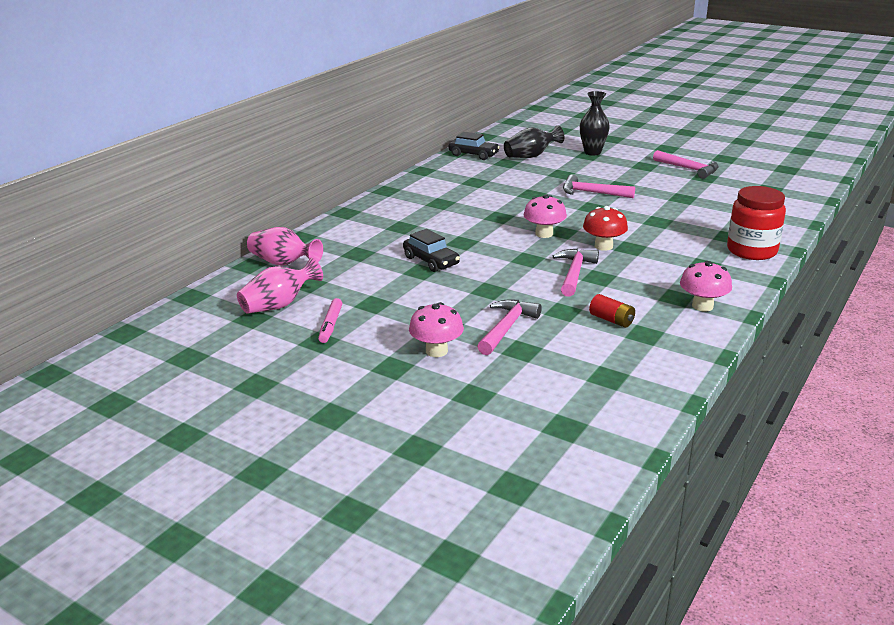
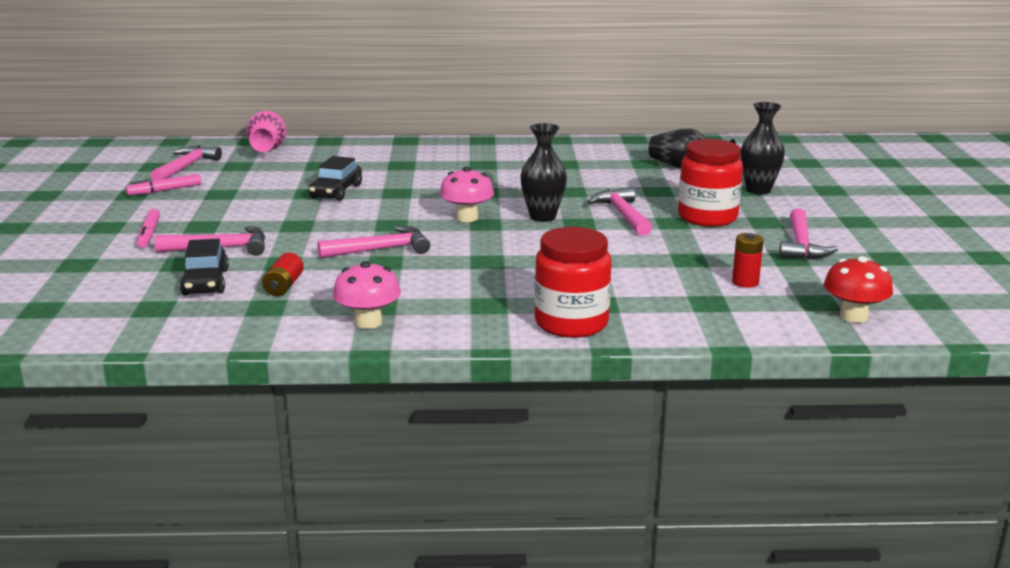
camera: 55 degrees right, 5 degrees down
(279, 305) = (186, 167): pink vase -> pink hammer
(436, 351) = (149, 234): pink mushroom -> pink marker
(473, 155) = (642, 147): black car -> black car (205, 282)
(570, 213) = (542, 217): none -> black vase
(603, 246) = (471, 248): red mushroom -> red mushroom (853, 316)
(622, 175) = (707, 217): none -> red jar
(729, 196) = (745, 282): none -> red battery

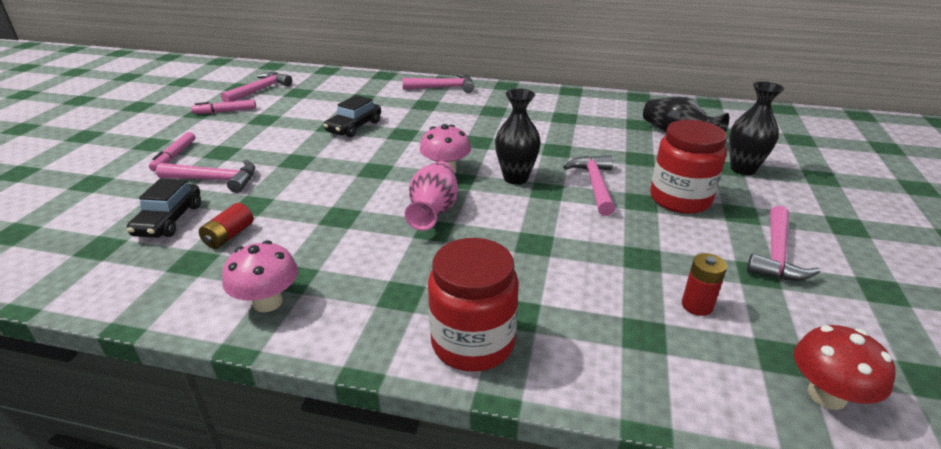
camera: 15 degrees right, 10 degrees up
(268, 149) = (333, 79): pink vase -> pink vase (434, 211)
(380, 250) = (346, 200): pink hammer -> pink hammer (443, 88)

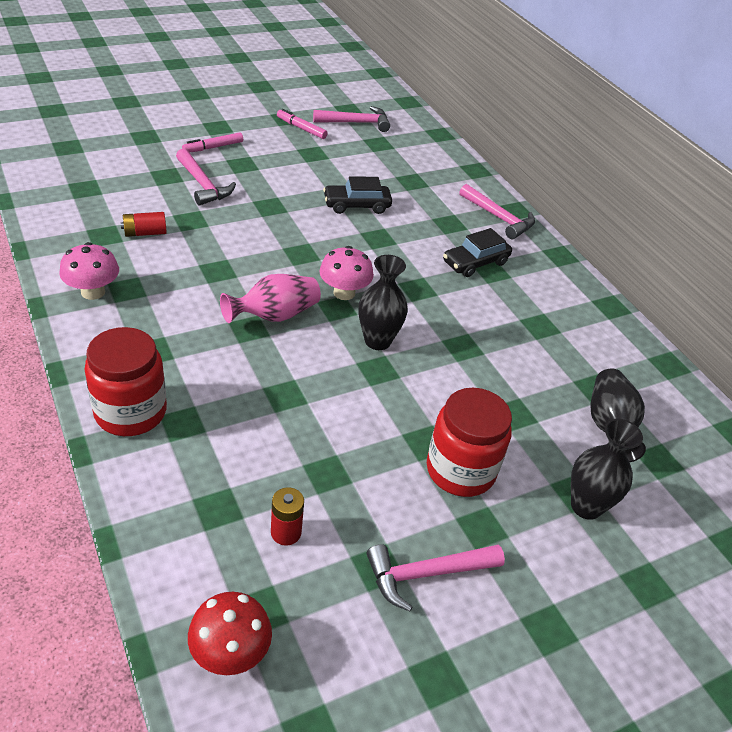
camera: 45 degrees right, 10 degrees up
(169, 220) = (137, 196): black car -> black car (475, 262)
(594, 185) = (422, 398): pink hammer -> none

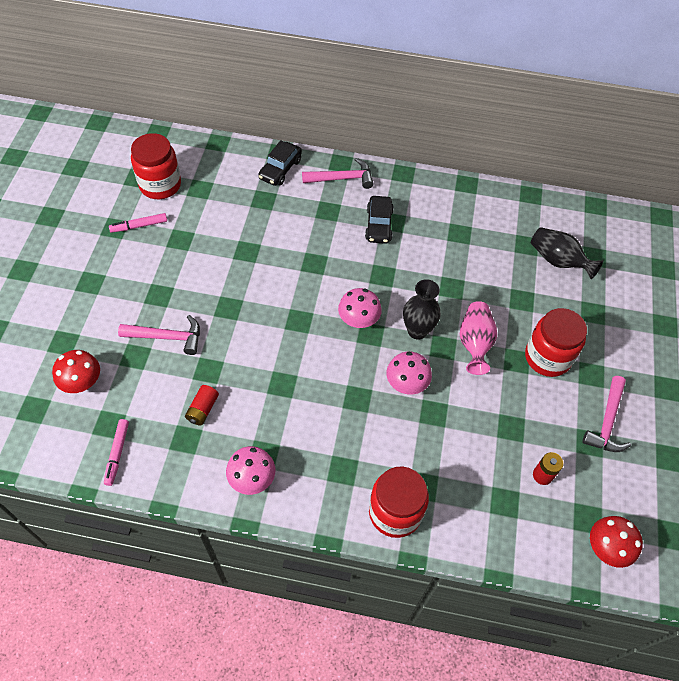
camera: 50 degrees left, 15 degrees up
(114, 160) = (82, 382): none -> red mushroom
(213, 147) = (119, 301): pink marker -> pink marker (117, 453)
(274, 315) = (354, 375): pink vase -> pink vase (475, 343)
(301, 358) = (406, 384): none -> pink mushroom
(356, 123) = (160, 185): pink hammer -> red jar
(356, 205) = (268, 252): black car -> black car (280, 169)
(586, 506) = (605, 315): black vase -> none

